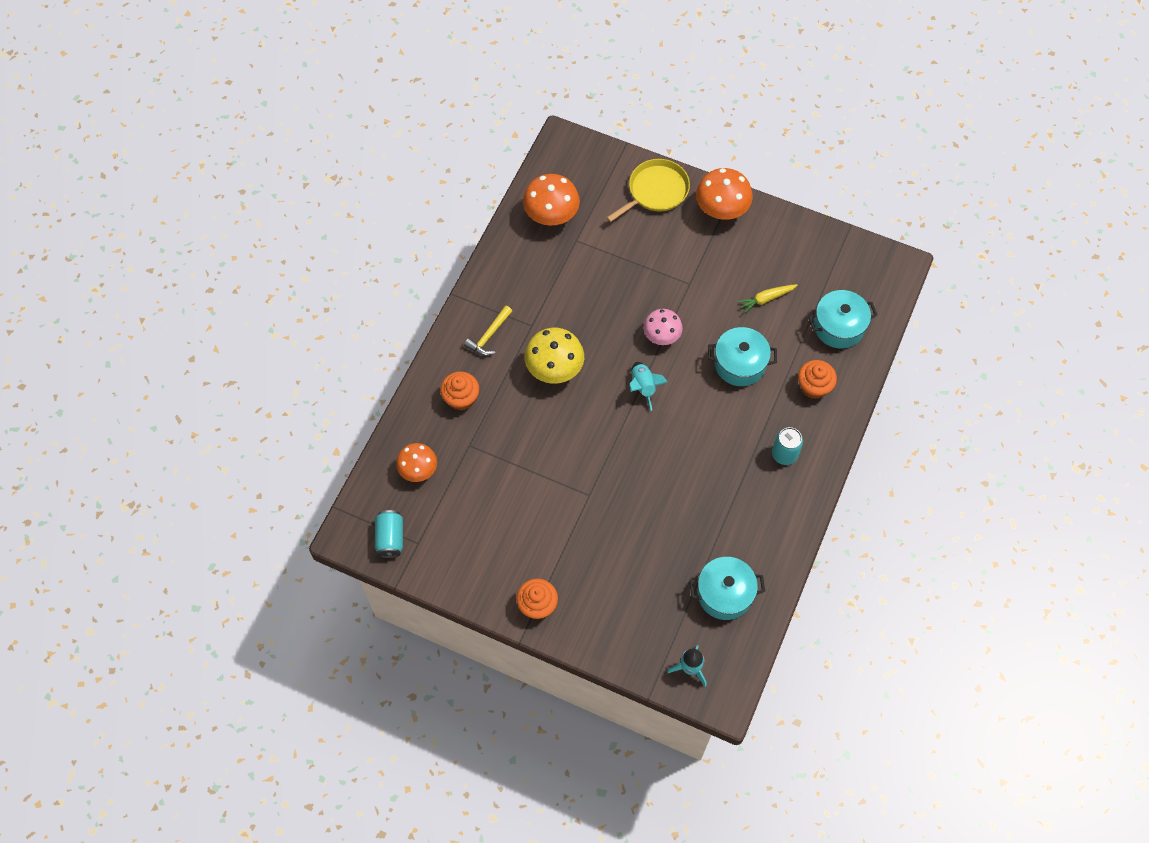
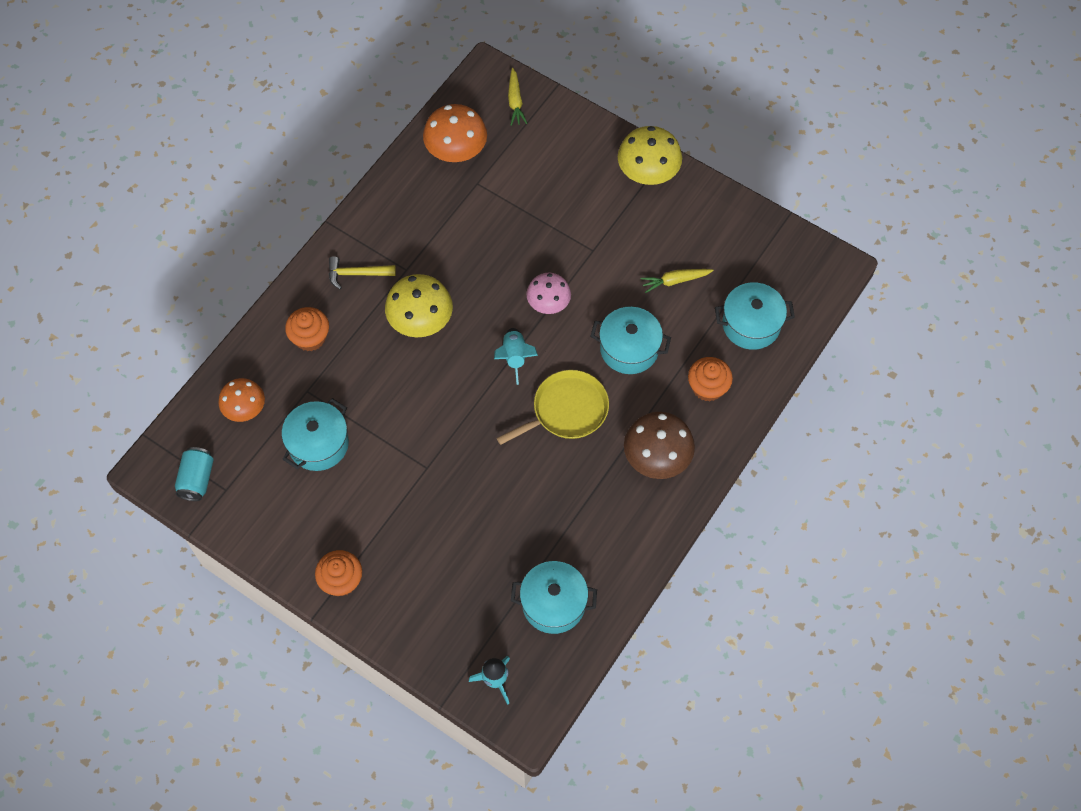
camera: 10 degrees right, 0 degrees up
(489, 336) = (356, 274): yellow hammer -> yellow hammer turned 45 degrees clockwise
(490, 490) = (318, 444): none -> turquoise pot
(593, 163) = (515, 101): none -> yellow carrot
(655, 191) = (578, 142): yellow pan -> yellow pan (566, 410)
(721, 209) = (648, 173): orange mushroom -> yellow mushroom
(784, 454) = (657, 458): turquoise can -> brown mushroom

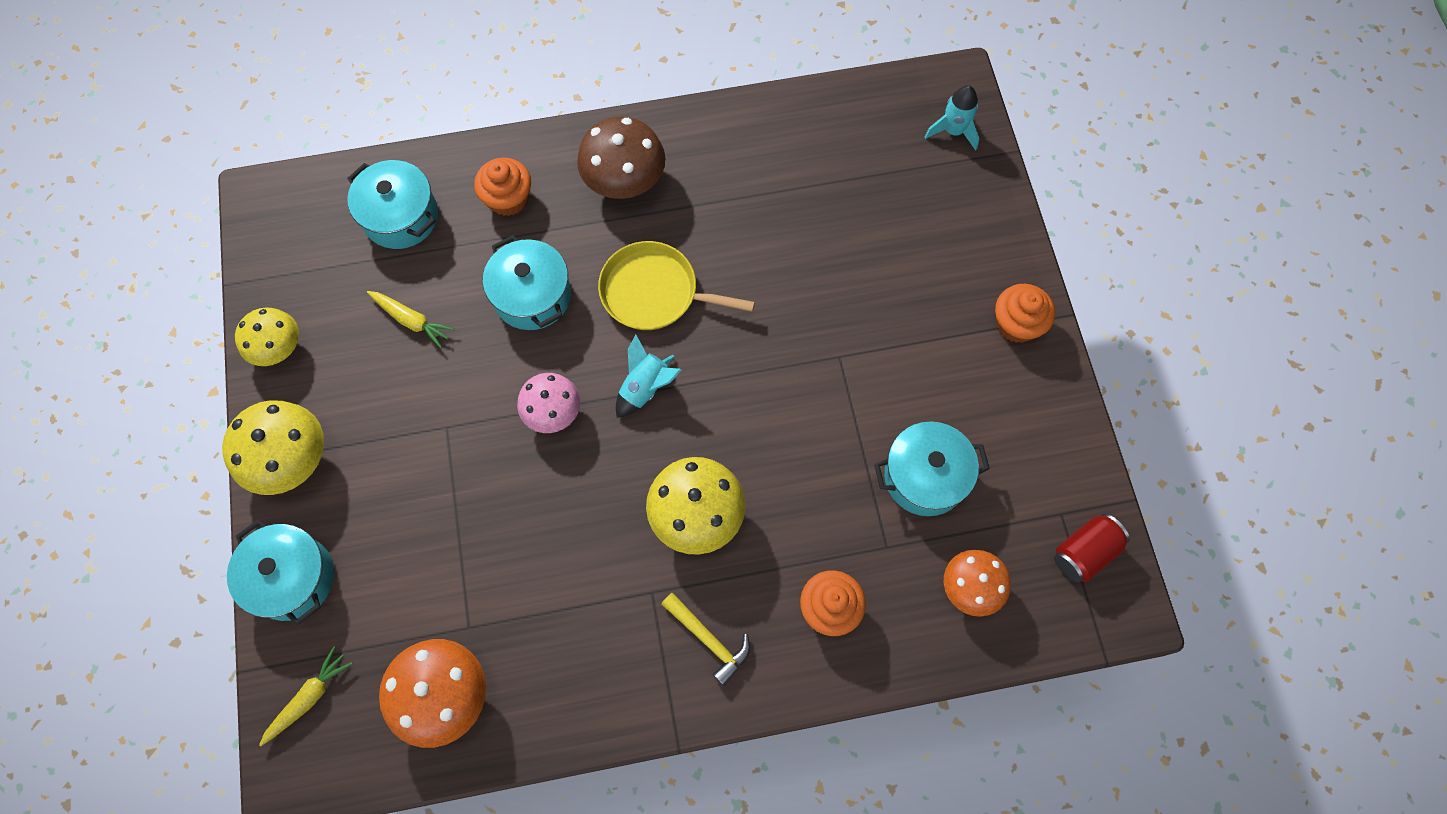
camera: 135 degrees left, 5 degrees up
(197, 479) = (1084, 552): turquoise can -> red can
(553, 603) = (843, 146): turquoise pot -> turquoise pot (292, 578)
(722, 210) = (278, 348): none -> yellow mushroom

